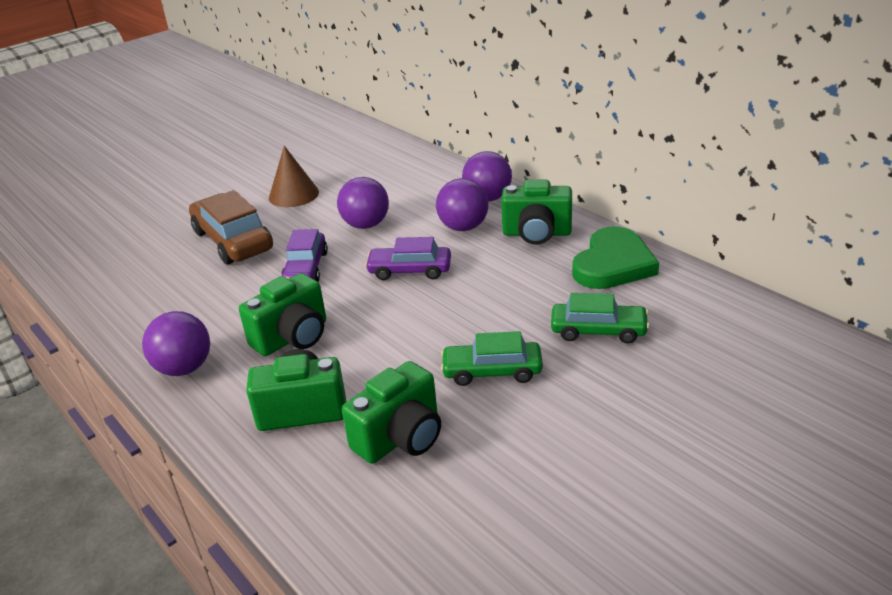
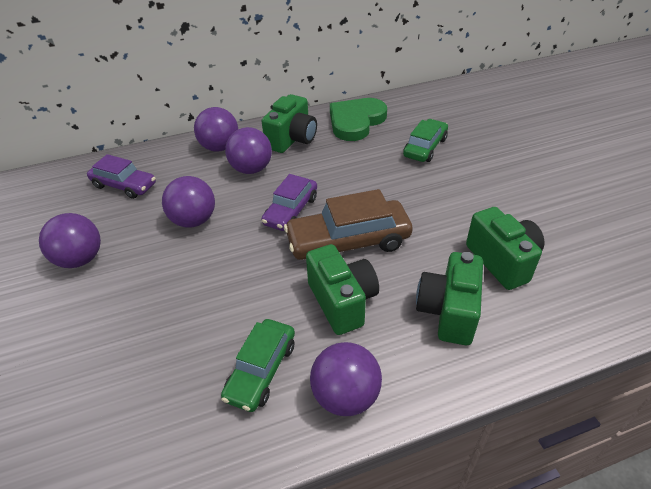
camera: 70 degrees left, 10 degrees up
(233, 240) = (127, 323): brown car -> brown car (348, 242)
(293, 195) = (80, 259): brown cone -> purple ball
(306, 268) = (233, 273): purple car -> purple car (124, 185)
(492, 371) = (446, 201): green car -> green car (261, 370)
(613, 264) = (356, 121): green heart -> green heart turned 105 degrees counterclockwise

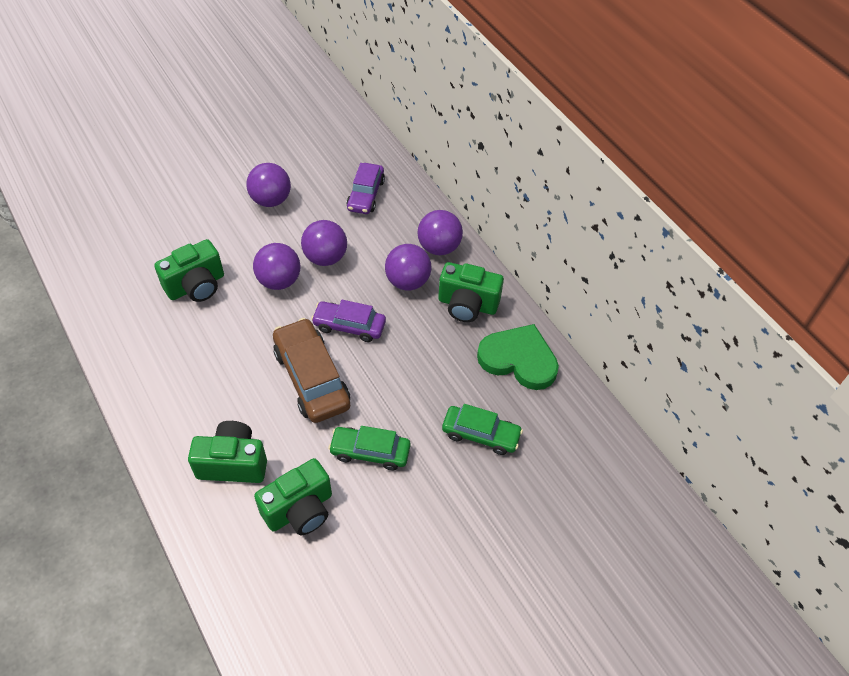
camera: 75 degrees right, 10 degrees up
(261, 370) = (170, 341): green car -> green car (370, 452)
(342, 301) = (239, 383): green camera -> green camera (196, 286)
(345, 396) = (150, 397): purple ball -> purple ball (279, 281)

